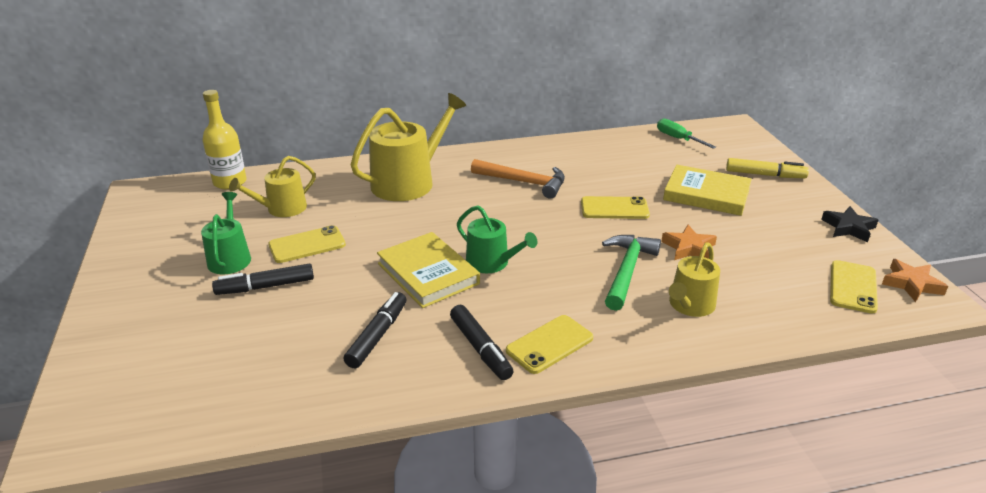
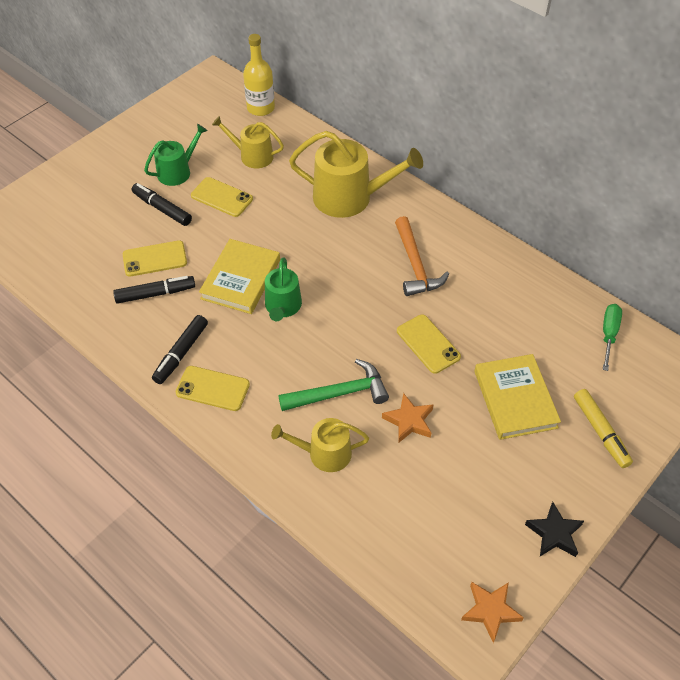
camera: 55 degrees right, 20 degrees up
(853, 287) = (446, 563): yellow phone -> yellow phone (155, 259)

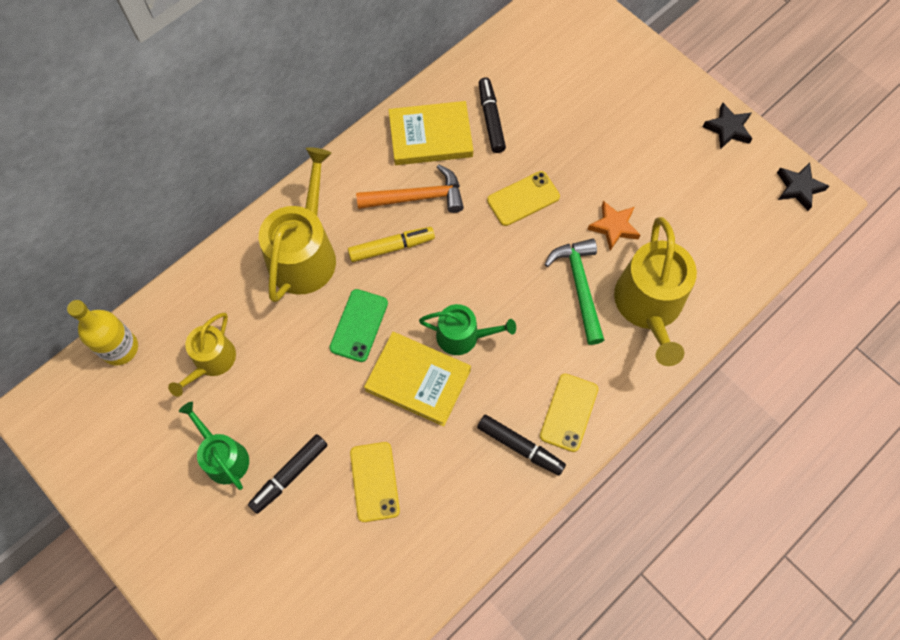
camera: 85 degrees left, 15 degrees up
(155, 294) = (430, 479): black marker -> black marker (491, 119)
(222, 197) = (281, 400): yellow phone -> none
(288, 237) = (359, 325): none -> green phone
(324, 453) = (649, 306): yellow watering can -> yellow watering can, size x1.70
(490, 611) = (798, 188): orange star -> black star
(515, 399) = (592, 134): yellow book -> yellow book (430, 136)
(600, 431) = (628, 74): yellow marker -> yellow marker (391, 247)
(608, 334) = (522, 44): green screwdriver -> none

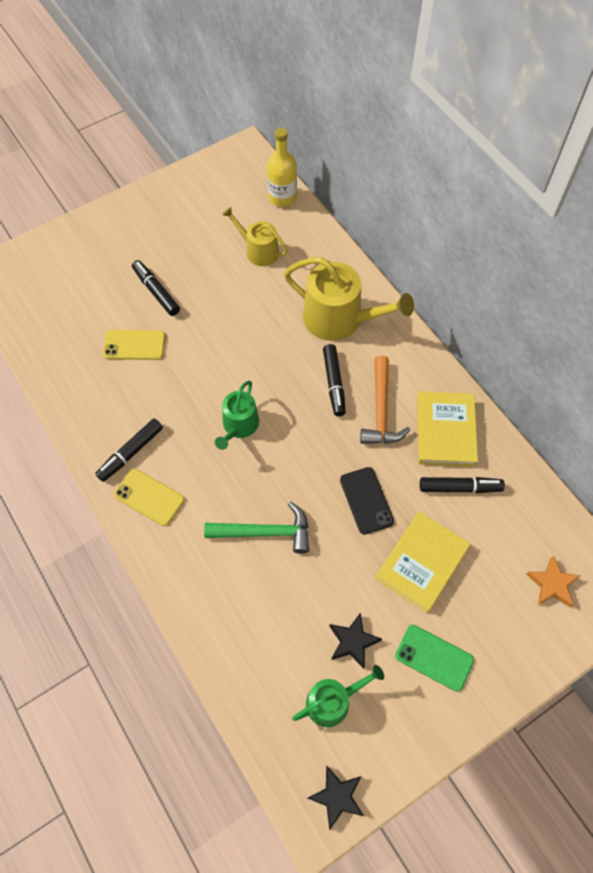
camera: 100 degrees right, 5 degrees down
(223, 456) = (182, 253): green watering can -> green watering can (333, 701)
(359, 325) = (266, 350): green phone -> green phone (434, 657)
(391, 247) = (334, 383): yellow marker -> black marker
(418, 380) = (208, 386): yellow book -> yellow book (422, 563)
(523, 198) = (366, 500): yellow phone -> black phone
(614, 227) = (322, 579): orange star -> orange star (552, 584)
(649, 306) = (232, 592): yellow watering can -> none
(728, 129) = (424, 735): black star -> black star (353, 641)

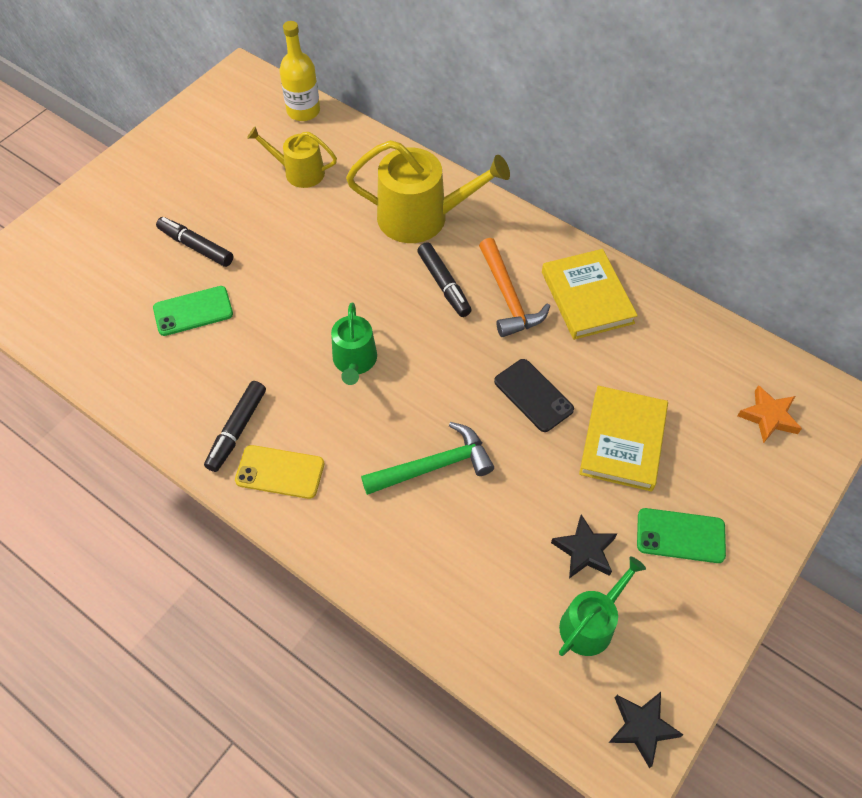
camera: 20 degrees left, 5 degrees down
(134, 345) = (193, 311): yellow phone -> green phone
(459, 487) = (628, 350): black marker -> none

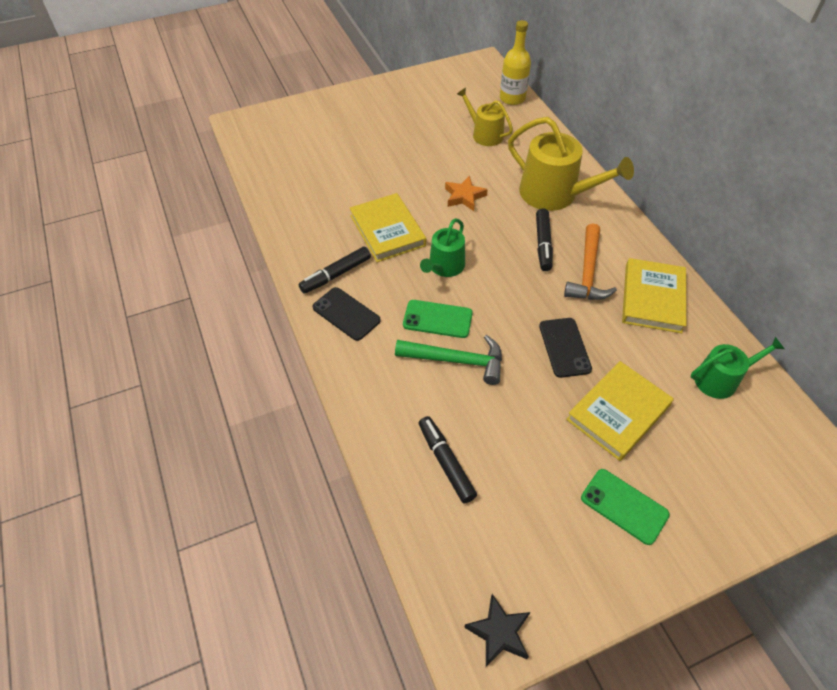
camera: 30 degrees right, 5 degrees down
(193, 311) = (356, 191): green phone -> green phone (437, 319)
(196, 247) = (384, 153): black marker -> black marker (446, 462)
(262, 346) = (387, 230): none -> yellow book
(280, 472) = (346, 314): yellow phone -> black phone
(584, 550) = (535, 476): black star -> none
(591, 623) = (507, 531): green watering can -> green watering can (721, 379)
(768, 417) = (762, 455): orange star -> orange star (464, 196)

